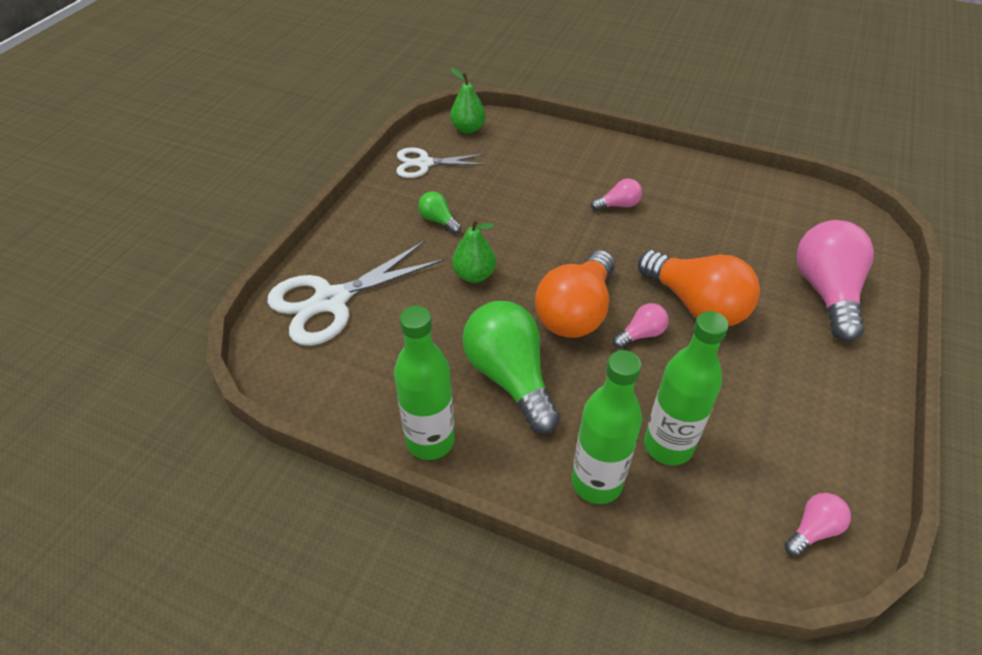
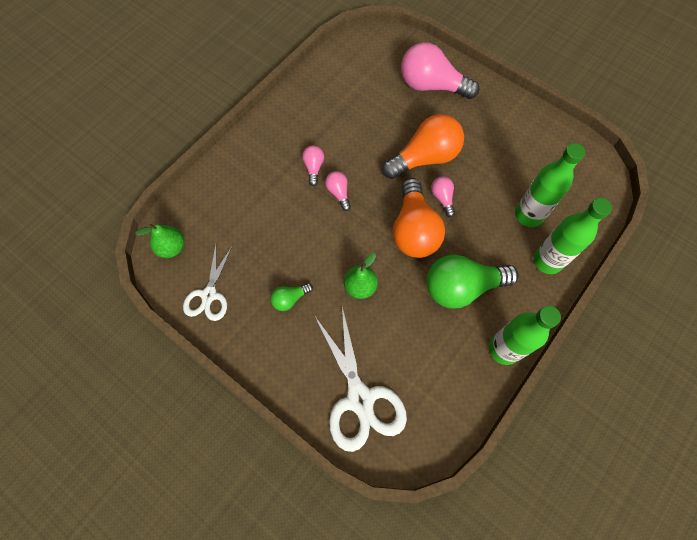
camera: 75 degrees left, 20 degrees up
(576, 312) = (414, 230): orange light bulb -> orange light bulb turned 45 degrees clockwise
(813, 530) = (588, 168): pink light bulb -> pink light bulb (338, 193)

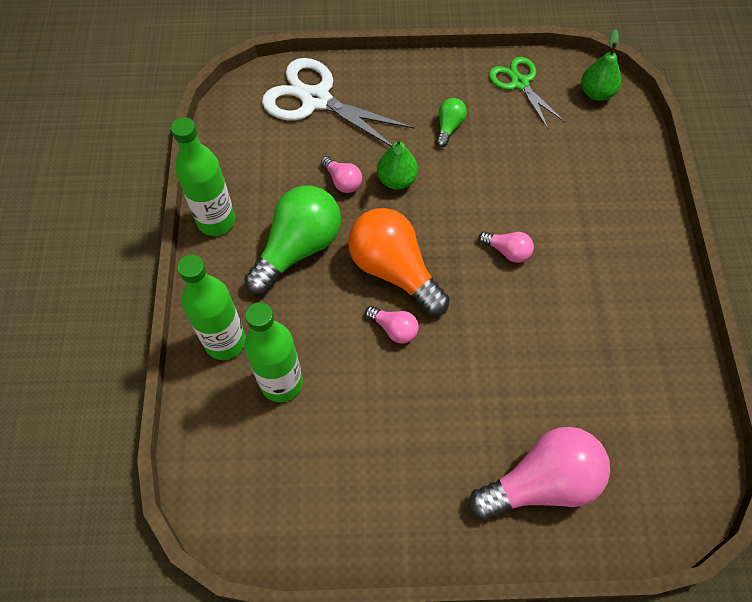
camera: 140 degrees right, 5 degrees down
(209, 295) = (519, 83): white scissors -> green scissors
(313, 168) = (561, 258): pink light bulb -> pink light bulb (342, 181)
(425, 158) = (456, 365): orange light bulb -> none

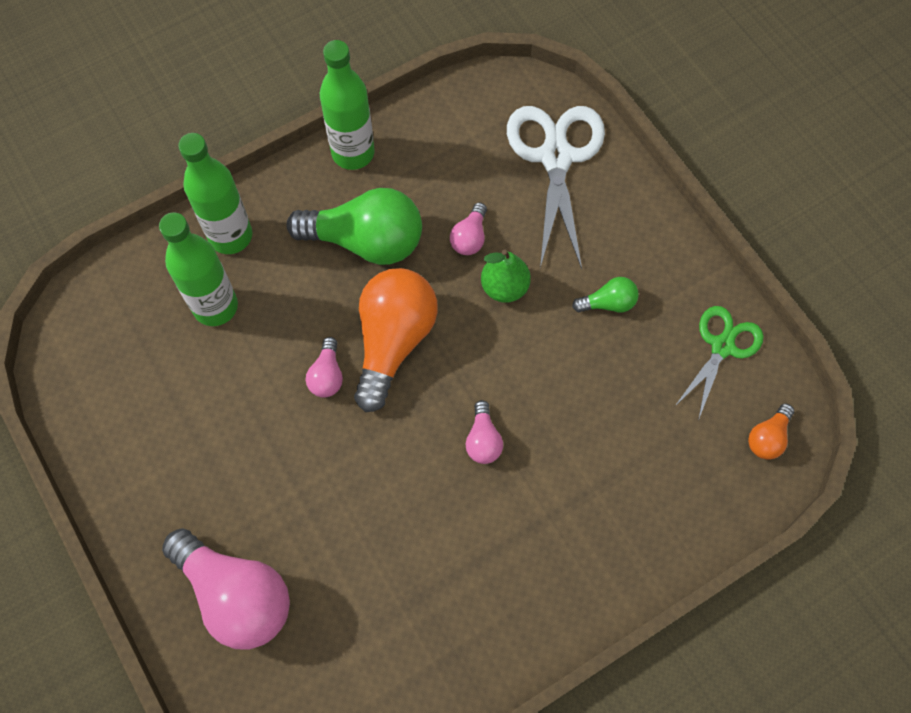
camera: 60 degrees right, 5 degrees up
(596, 93) = (767, 438): green pear -> orange light bulb

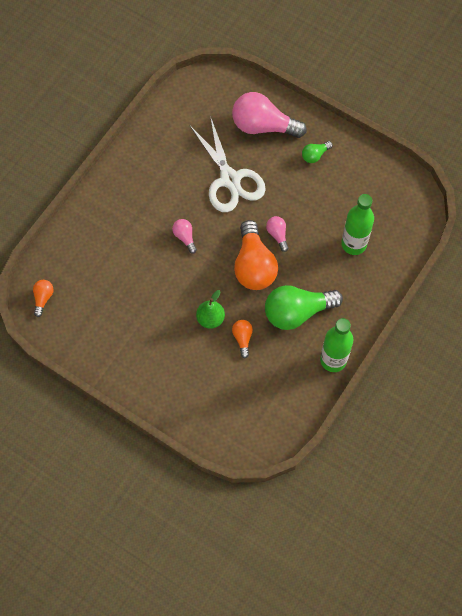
camera: 155 degrees right, 0 degrees up
(230, 236) = (370, 283): green bottle -> none
(470, 237) = (242, 338): pink light bulb -> orange light bulb
(555, 157) = (217, 409): white scissors -> white scissors (230, 179)
(608, 303) = (151, 334): green light bulb -> green light bulb (315, 155)
(722, 346) = (82, 336): green scissors -> none

